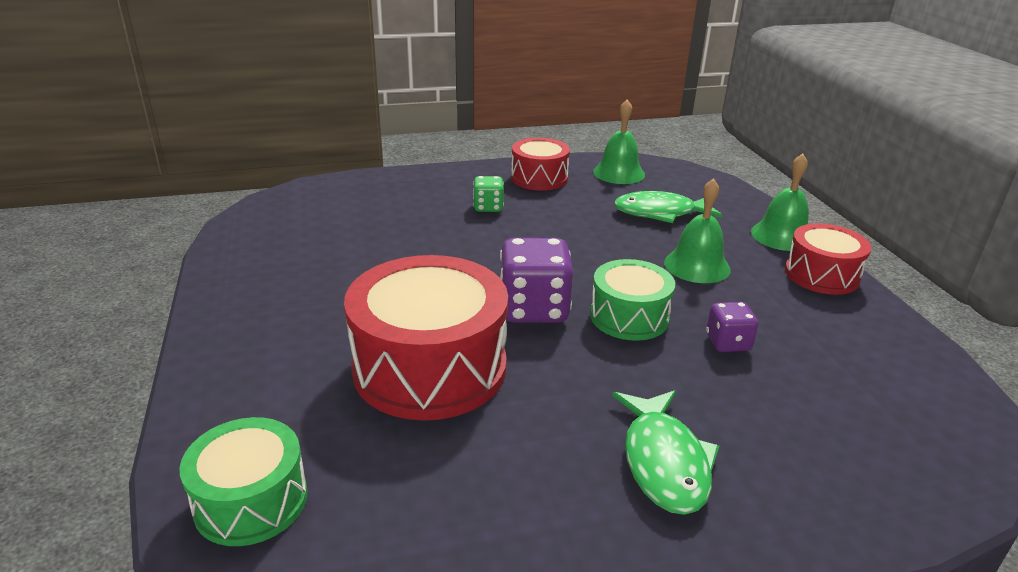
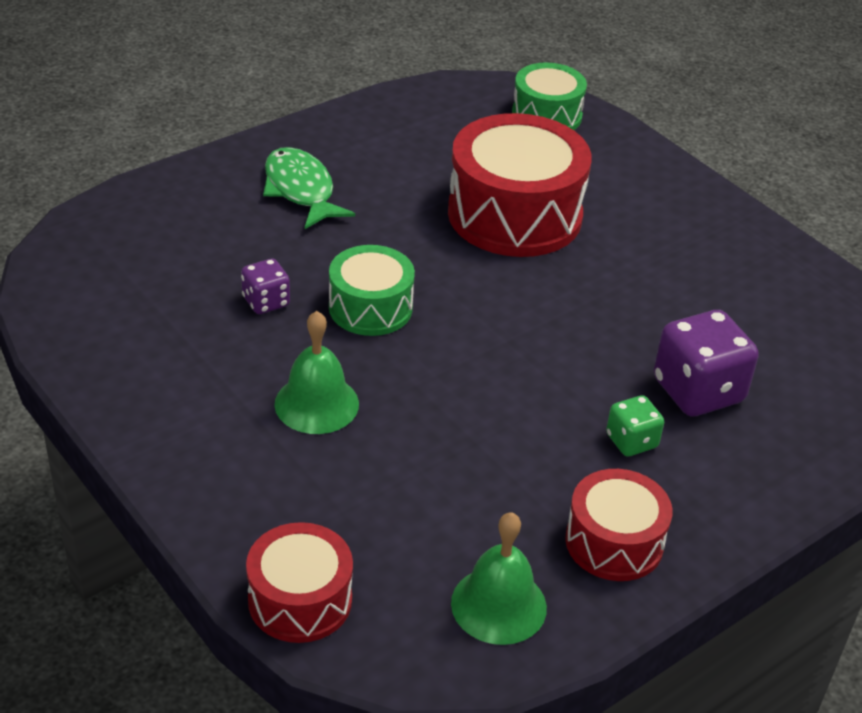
camera: 155 degrees right, 10 degrees up
(533, 309) = (467, 292): purple dice -> purple dice (698, 391)
(660, 213) = (392, 504): green fish -> none
(781, 236) = (208, 501): green bell -> none
(821, 275) = (159, 431): red drum -> red drum (300, 600)

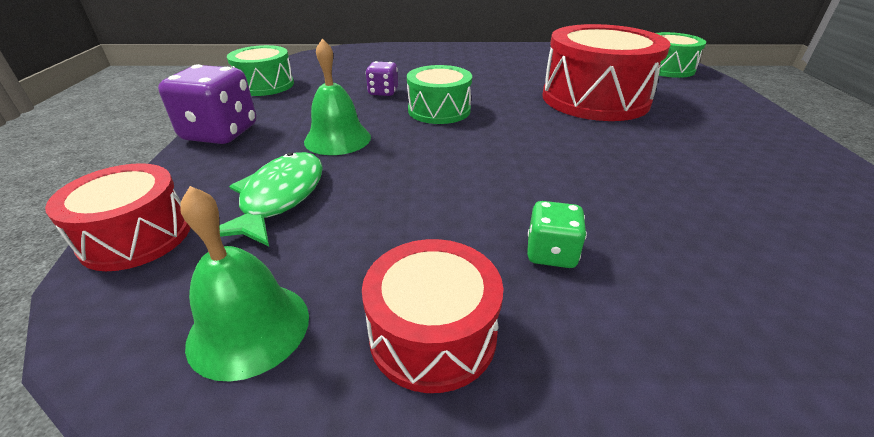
camera: 40 degrees right, 5 degrees down
(87, 354) = (265, 85): none -> green drum
(301, 190) = (468, 62): green fish -> green fish (279, 198)
(698, 391) = (666, 243): purple dice -> purple dice (220, 133)

